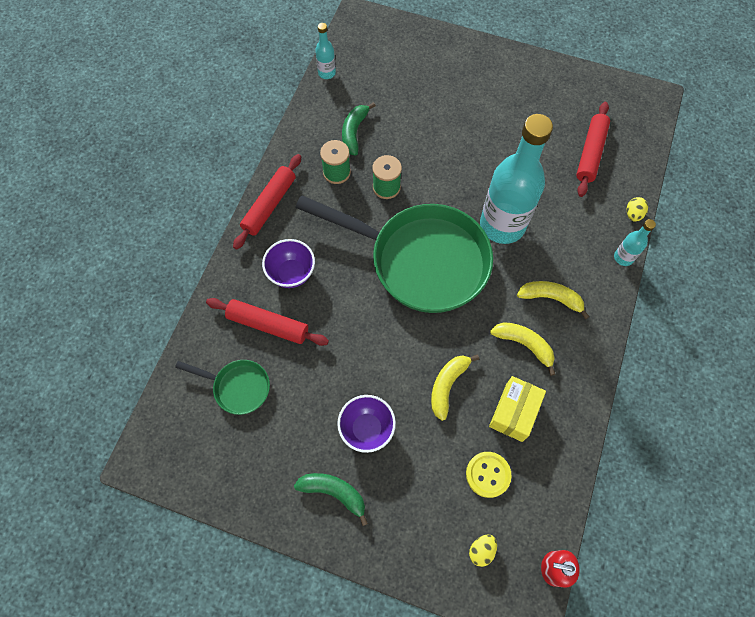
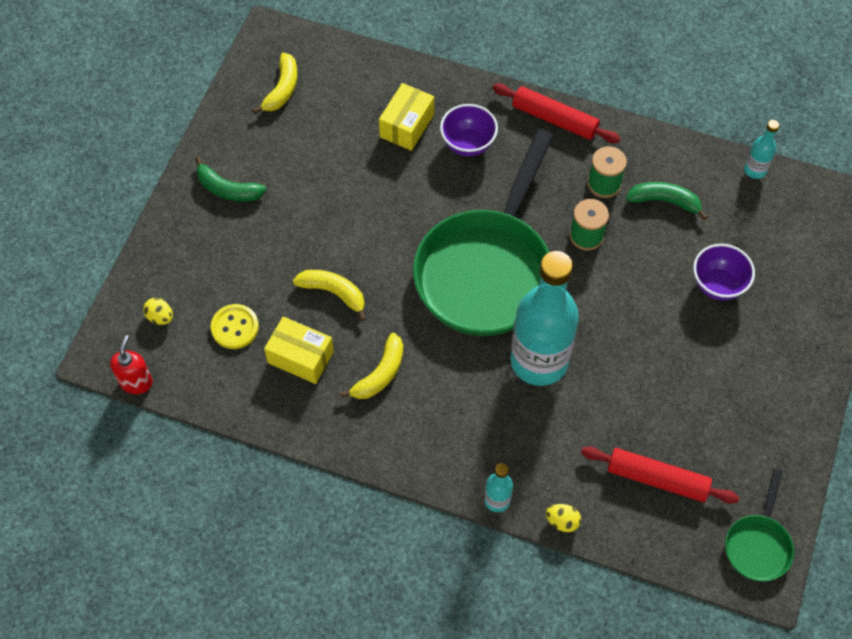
camera: 90 degrees right, 5 degrees down
(238, 387) = (339, 104): green pan -> green pan (758, 545)
(268, 325) = (407, 126): red rolling pin -> yellow box
(334, 492) = (228, 189): green banana -> green banana turned 90 degrees clockwise
(367, 429) = (290, 217): purple bowl -> purple bowl (717, 285)
(551, 298) = (439, 408): yellow banana -> yellow banana (282, 89)

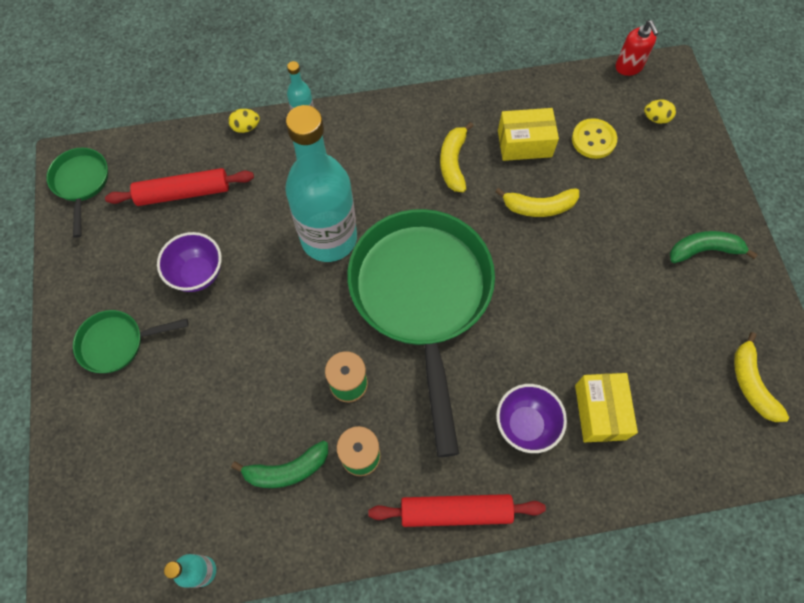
camera: 150 degrees right, 5 degrees up
(717, 285) = (194, 399): purple bowl -> purple bowl (198, 274)
(768, 363) = (117, 343): none -> green pan

